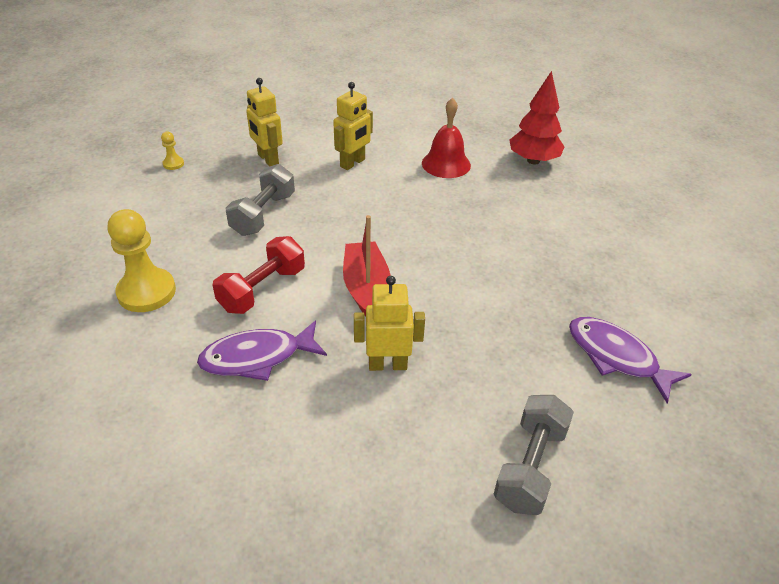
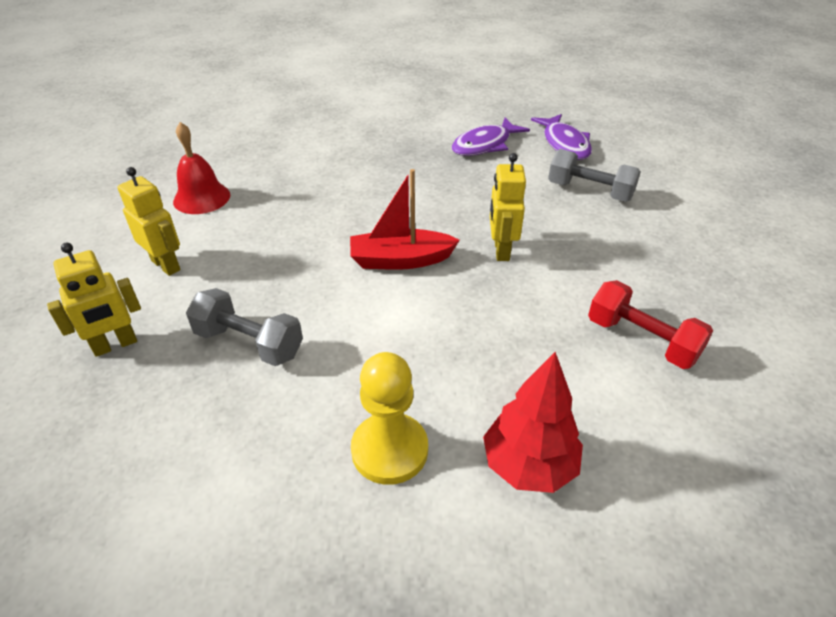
camera: 85 degrees left, 0 degrees up
(173, 164) = (68, 463): yellow pawn -> none
(257, 357) = (499, 335): purple fish -> purple fish (564, 144)
(262, 289) = (395, 337): red dumbbell -> red dumbbell (641, 340)
(533, 160) = (221, 147): red tree -> red tree (529, 465)

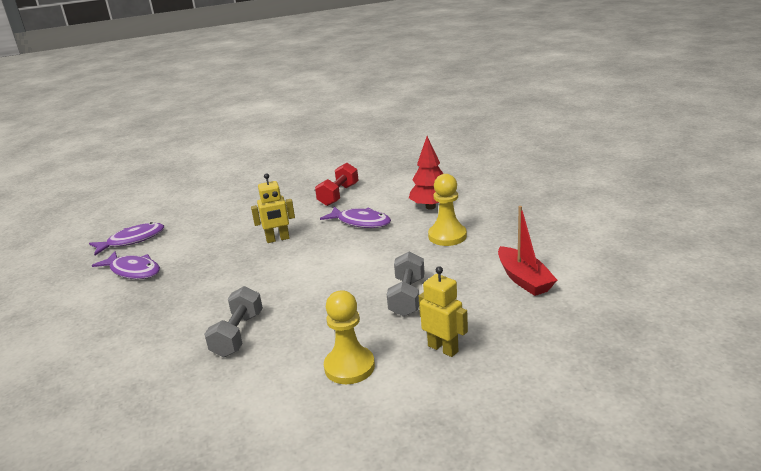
camera: 105 degrees left, 15 degrees down
(166, 265) = (349, 367): yellow robot -> yellow pawn
(202, 198) = (243, 392): red bell -> none
(400, 260) = (301, 269): red boat -> red boat (524, 279)
(511, 346) = (360, 222): none -> purple fish
(589, 191) = (201, 223): grey dumbbell -> grey dumbbell (238, 334)

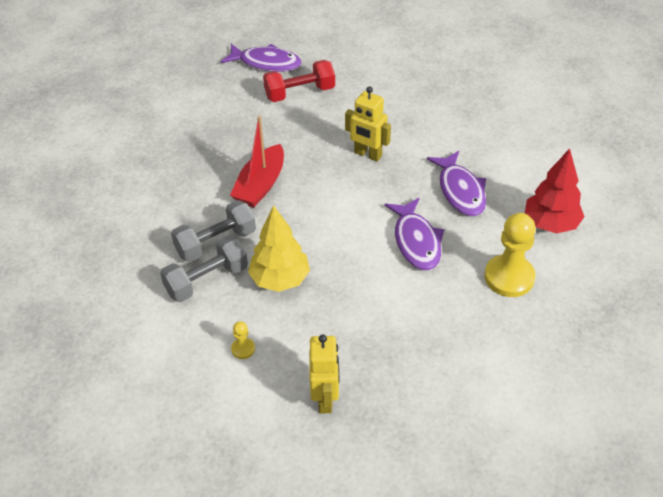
camera: 45 degrees right, 20 degrees up
(133, 271) = (229, 104): purple fish -> purple fish (416, 241)
(316, 321) = (280, 279): none -> yellow tree
(338, 195) = (490, 135): red dumbbell -> red dumbbell (300, 93)
(349, 367) = (243, 349): yellow pawn -> yellow pawn, size x0.45
(407, 297) = (374, 318): grey dumbbell -> grey dumbbell (206, 280)
(524, 279) = (495, 393): red boat -> red boat (260, 185)

